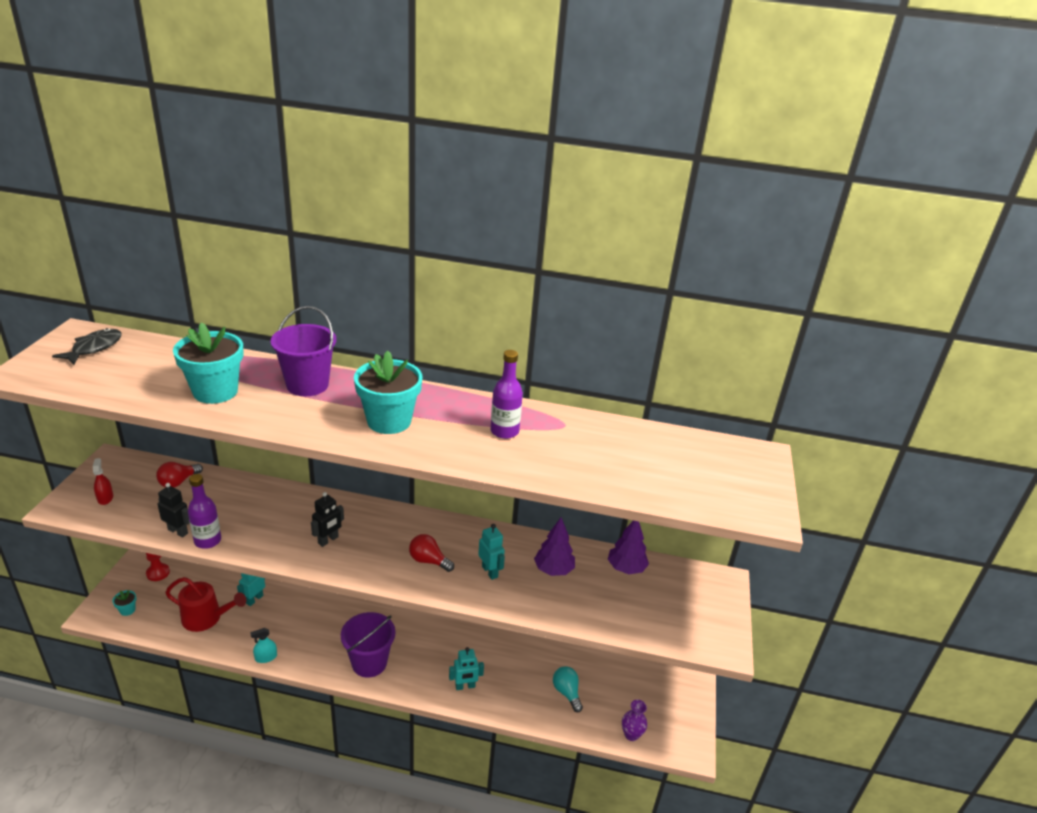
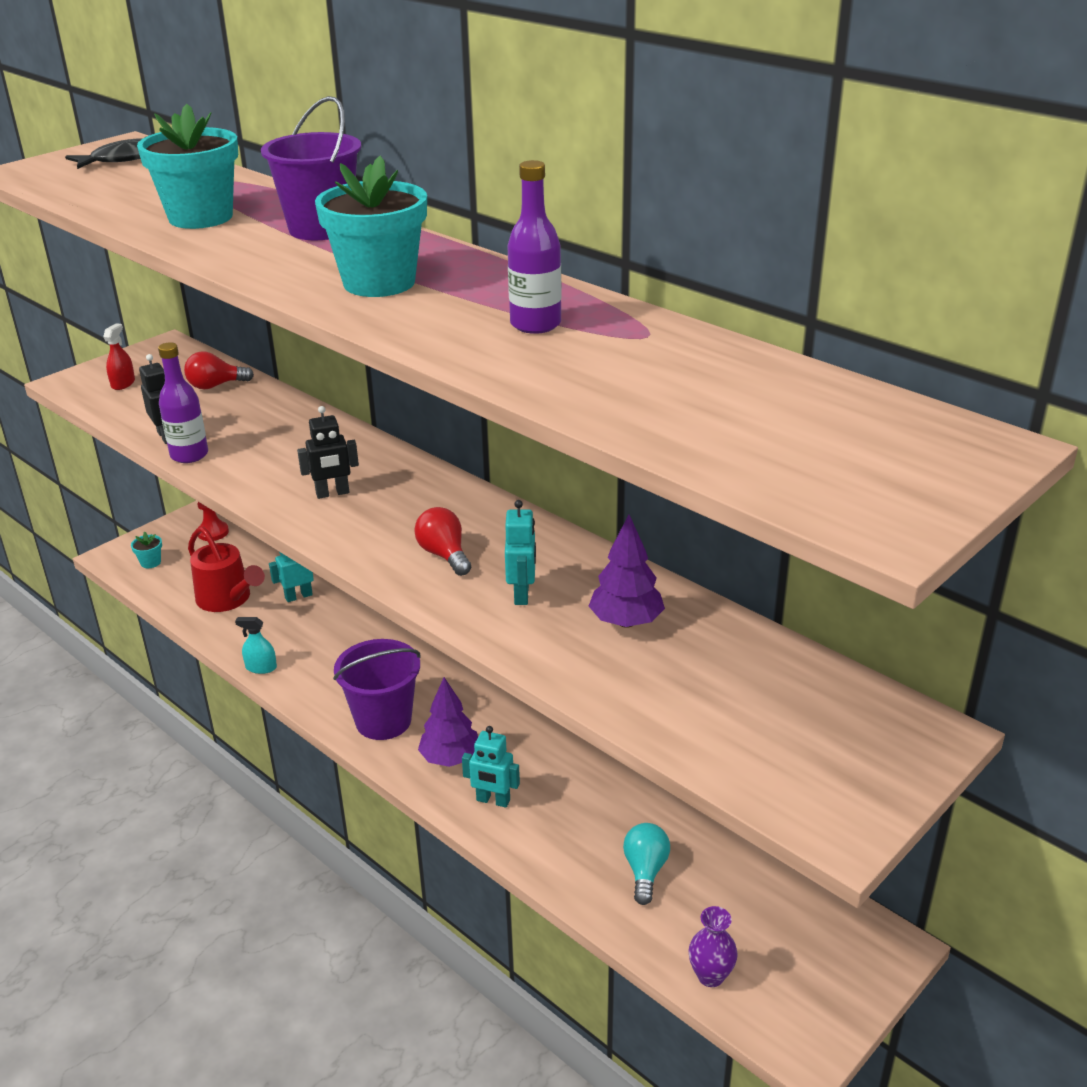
camera: 35 degrees right, 0 degrees up
(626, 568) = (756, 657): purple tree -> purple tree (450, 758)

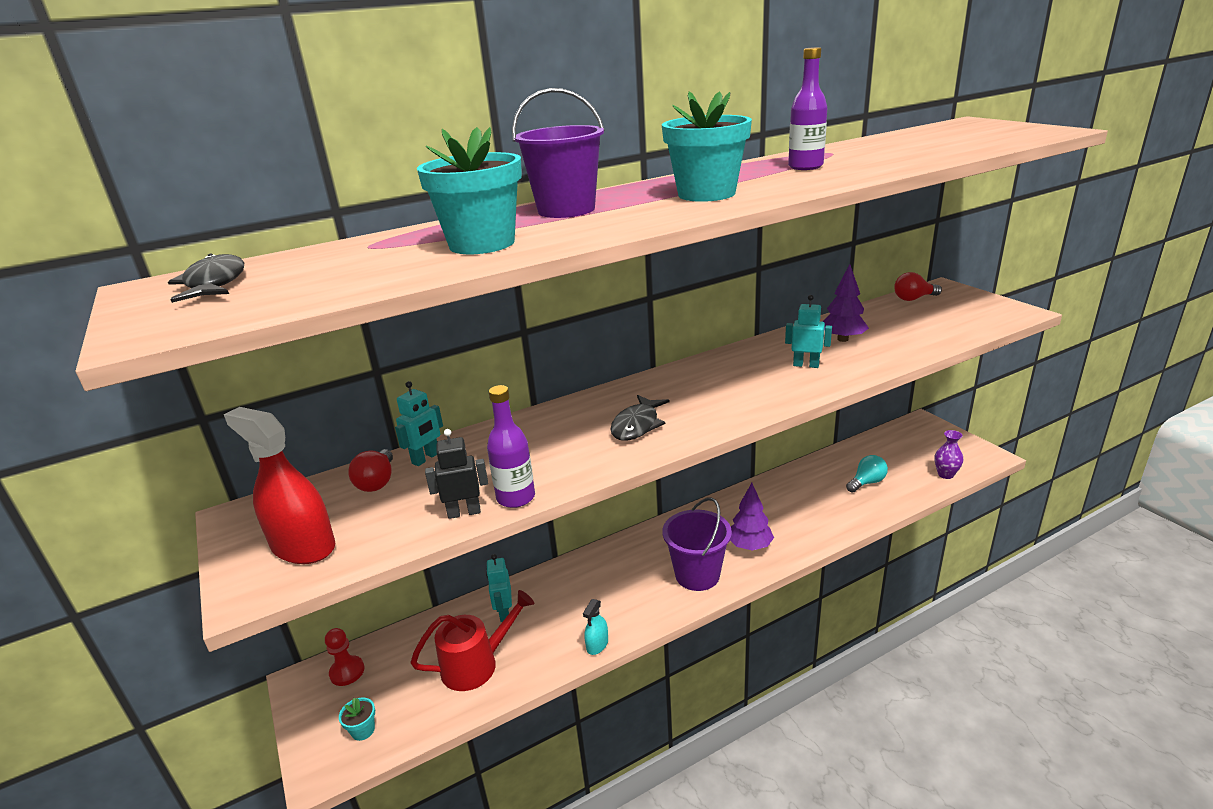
camera: 70 degrees left, 5 degrees down
(123, 383) = (303, 546): red spray bottle -> red spray bottle, size x2.09
(332, 493) = (637, 425): black robot -> black fish
(444, 555) = (749, 386): red light bulb -> red light bulb (913, 299)
(493, 800) = (797, 532): turquoise robot -> turquoise robot (426, 458)
(645, 871) = (867, 482): turquoise light bulb -> turquoise light bulb turned 120 degrees clockwise

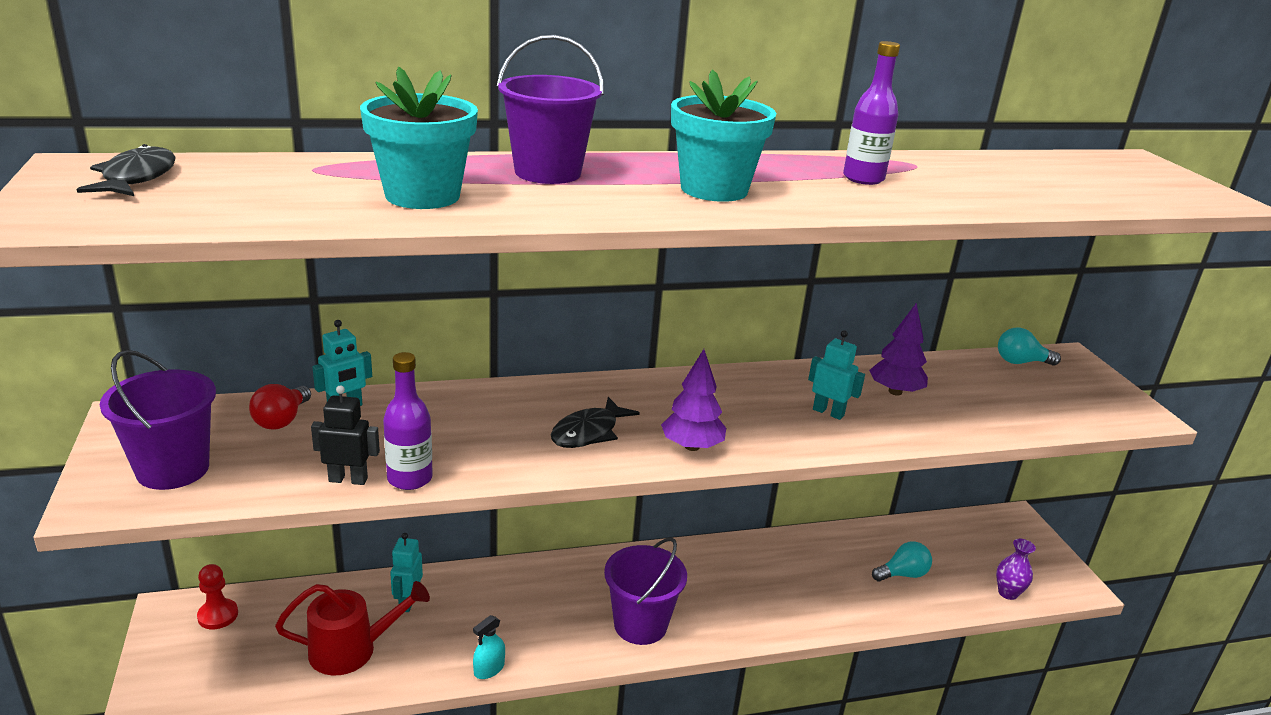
camera: 10 degrees right, 0 degrees up
(303, 546) = (173, 469): red spray bottle -> purple bucket
(363, 730) = (205, 682): turquoise flower pot -> none
(750, 546) = (719, 609): purple tree -> purple tree (692, 446)
(913, 299) = (1020, 362): red light bulb -> turquoise light bulb

